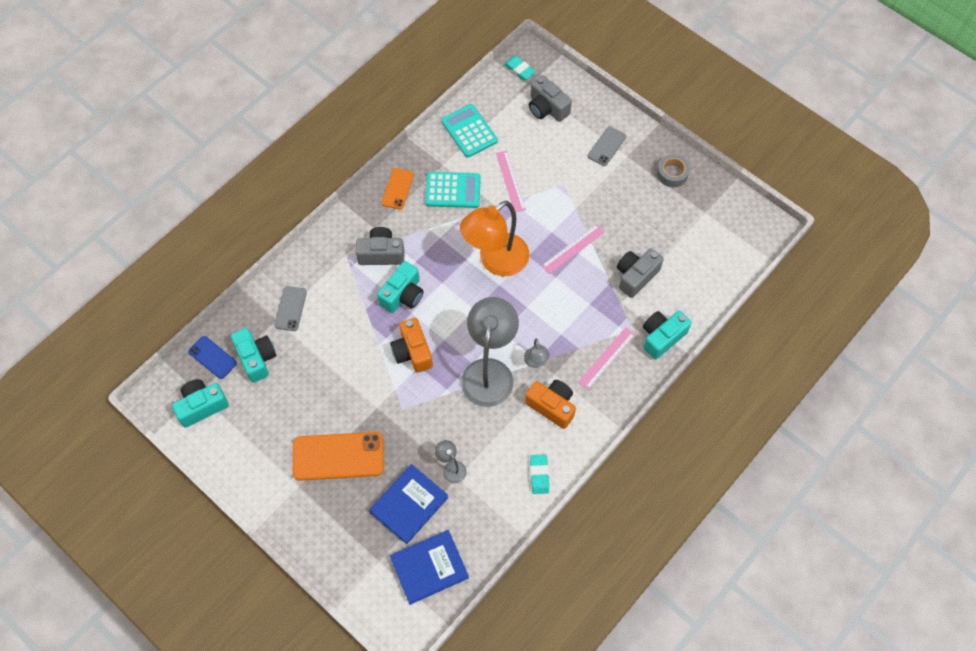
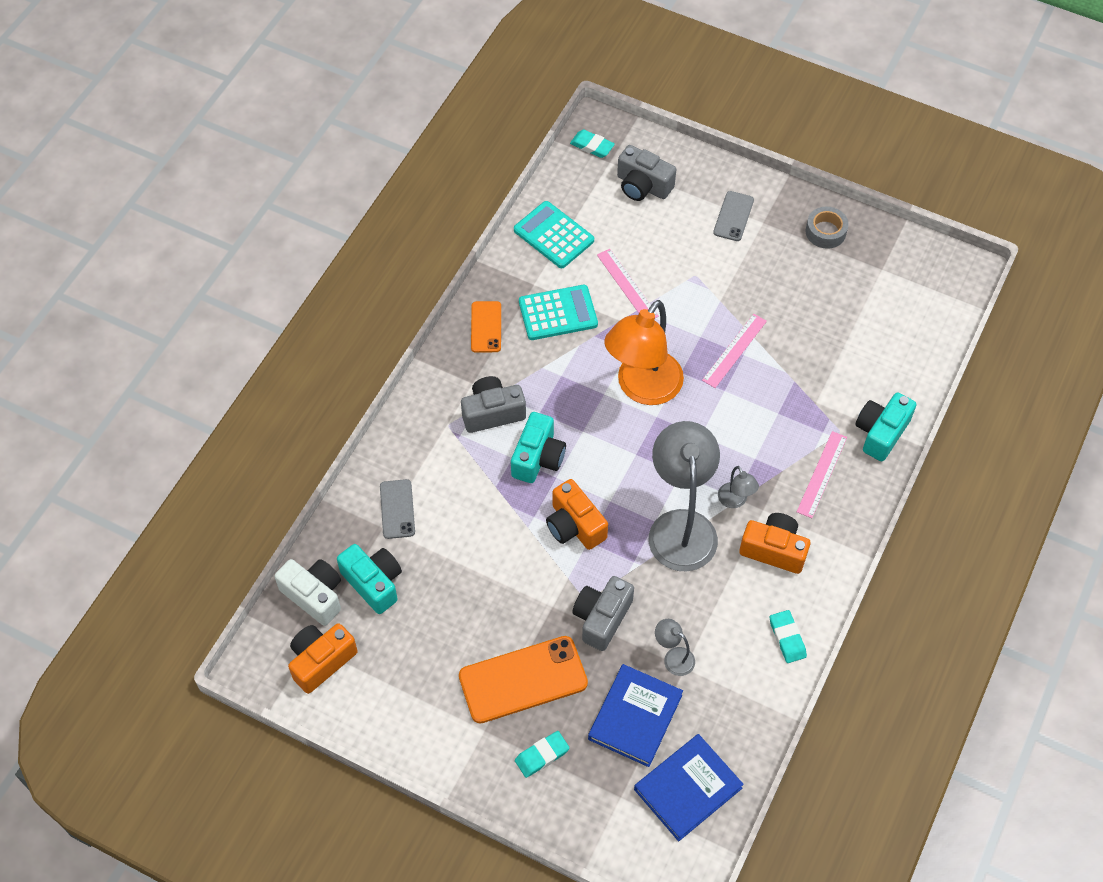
camera: 15 degrees left, 5 degrees down
(202, 406) = (321, 661): turquoise camera -> orange camera
(212, 357) = (314, 595): blue phone -> white camera
(333, 515) = (542, 755): none -> turquoise eraser
(636, 276) = (823, 366): grey camera -> grey camera (602, 618)

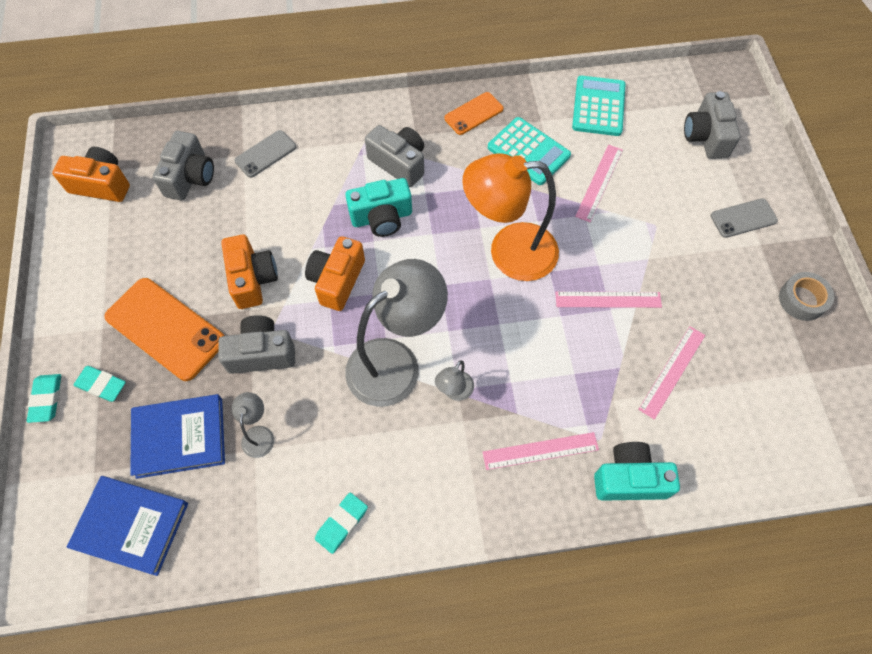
camera: 55 degrees right, 5 degrees up
(314, 595) = (155, 148): white camera -> none
(373, 583) = (190, 177): turquoise camera -> grey camera
(592, 146) = (708, 82): turquoise eraser -> turquoise eraser (47, 399)
(774, 550) = (427, 455): orange camera -> orange camera (252, 279)
(821, 351) = (672, 371): none -> pink ruler

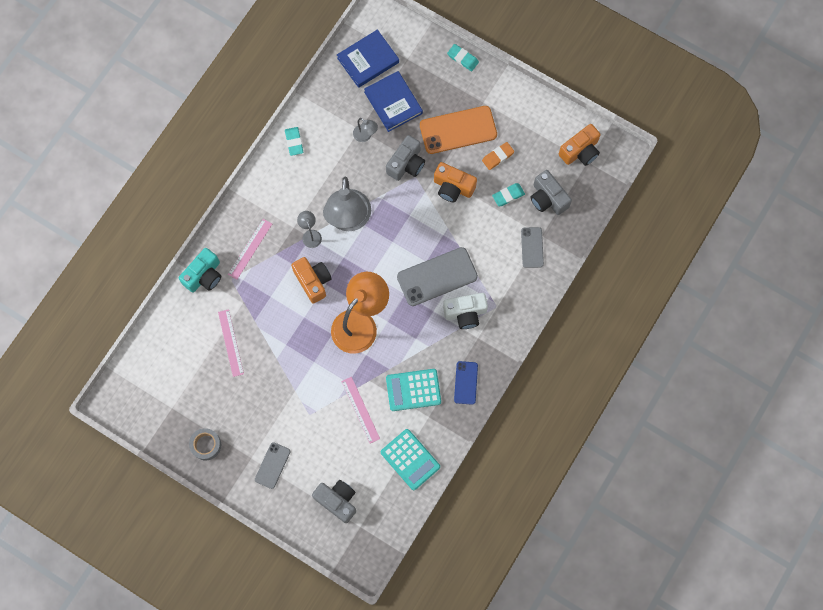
camera: 130 degrees right, 10 degrees up
(101, 385) = (450, 85): turquoise eraser -> turquoise eraser (508, 195)
(172, 260) = (497, 157): none -> orange eraser
(180, 437) = (393, 102): blue book -> blue book turned 60 degrees counterclockwise
(337, 280) = (417, 226): orange camera -> orange camera (313, 281)
(382, 217) = (437, 276): turquoise camera -> grey phone
(399, 163) = (465, 313): grey camera -> white camera
(473, 113) = (466, 383): orange phone -> blue phone
(608, 299) = (292, 348): pink ruler -> none

